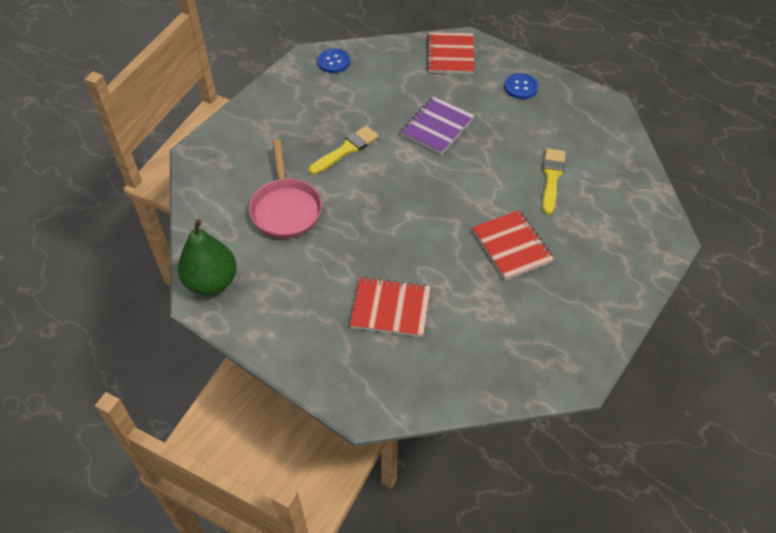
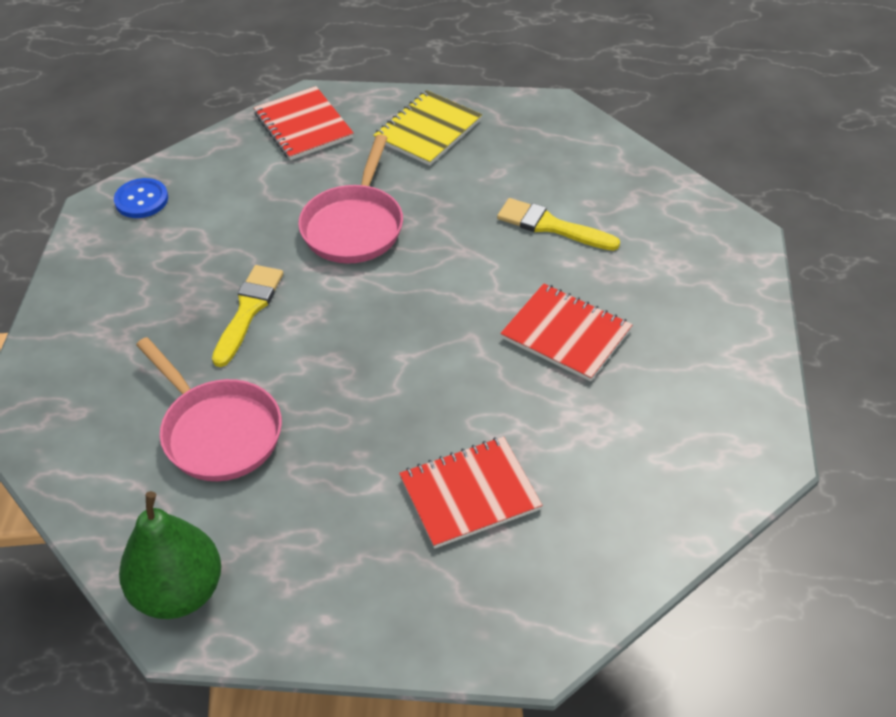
camera: 30 degrees left, 5 degrees down
(436, 127) = (354, 226): purple notebook -> pink pan
(520, 87) = (428, 130): blue button -> yellow notebook
(551, 178) = (551, 226): yellow brush -> yellow brush turned 45 degrees counterclockwise

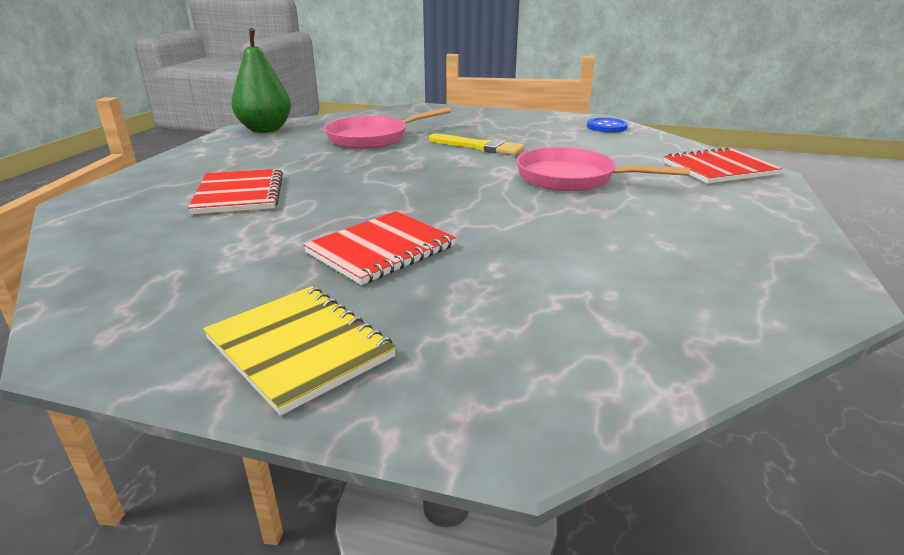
camera: 100 degrees right, 20 degrees down
(428, 130) = (737, 215): yellow notebook -> yellow notebook (299, 348)
(551, 226) = (562, 263): yellow brush -> none

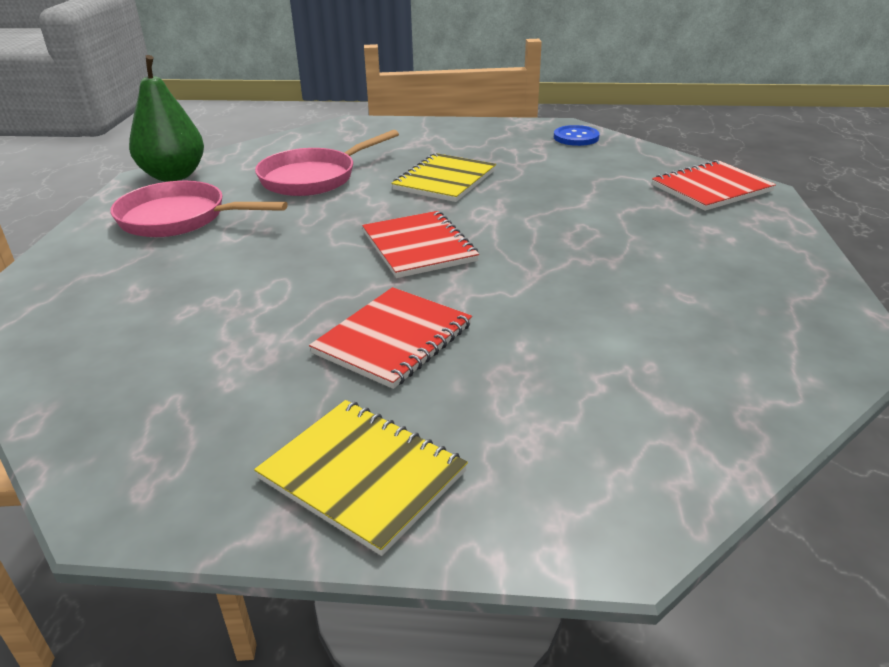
camera: 10 degrees left, 5 degrees up
(239, 194) = (192, 279): red notebook -> red notebook (419, 247)
(480, 147) = (444, 180): yellow brush -> yellow notebook
(572, 178) = (562, 217): pink pan -> pink pan (179, 218)

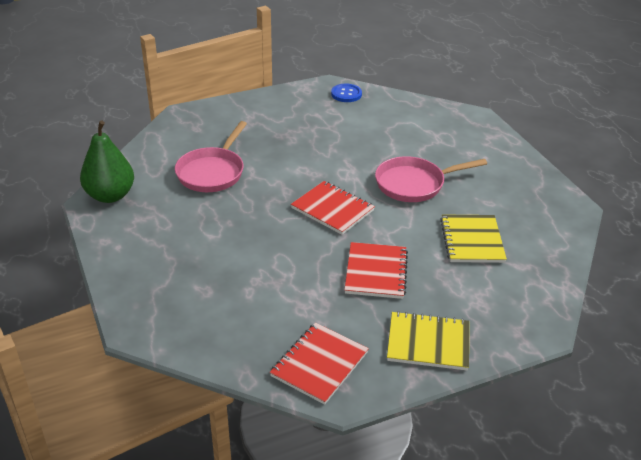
camera: 30 degrees left, 5 degrees up
(179, 218) = (162, 230): pink pan -> pink pan (414, 184)
(444, 180) = (299, 153): yellow notebook -> yellow notebook (472, 240)
(711, 188) = (452, 121): red notebook -> red notebook (319, 364)

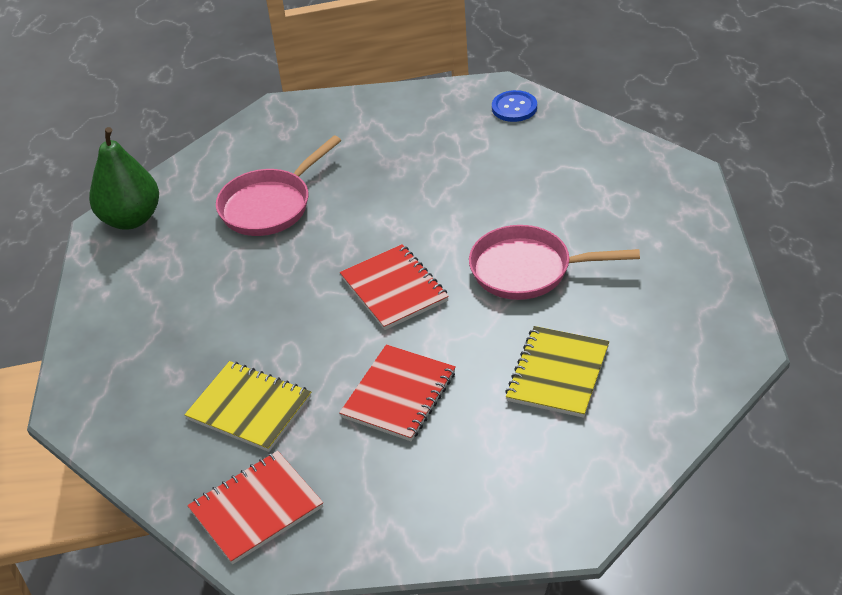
camera: 25 degrees right, 5 degrees up
(428, 343) = (408, 512): yellow notebook -> yellow notebook (249, 408)

